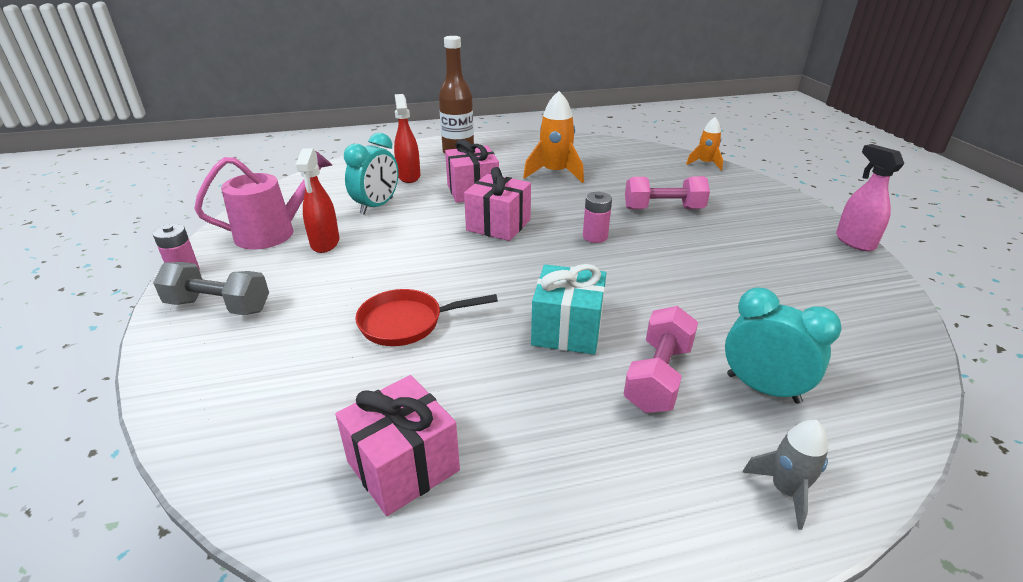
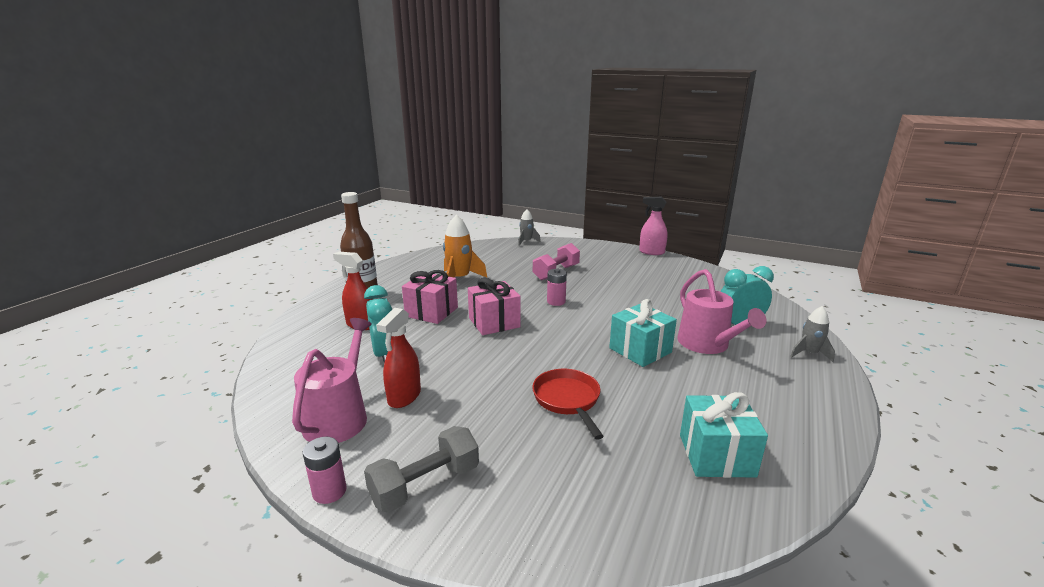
camera: 50 degrees left, 10 degrees down
(325, 243) = (404, 397): red spray bottle -> red spray bottle turned 75 degrees clockwise
(403, 466) = (716, 455): pink gift -> turquoise gift
(407, 323) = (568, 400): red pan -> red pan turned 135 degrees clockwise
(658, 376) = (707, 344): pink dumbbell -> pink watering can
(705, 163) = (526, 241): orange rocket -> grey rocket

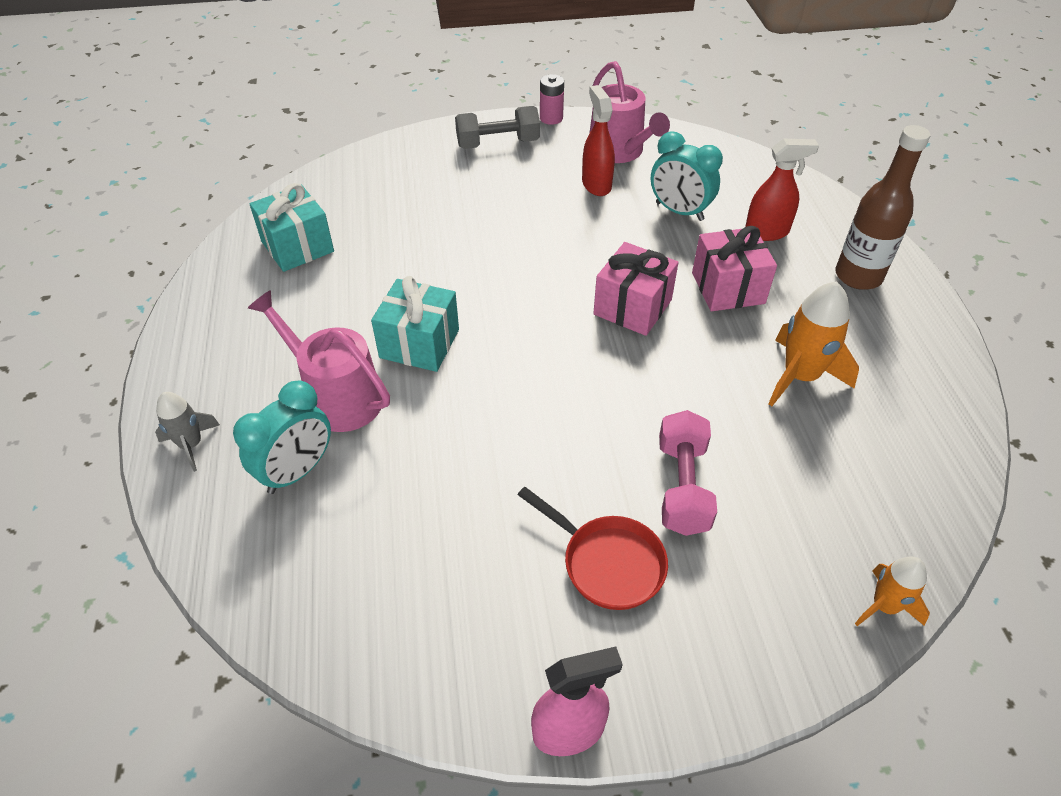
camera: 145 degrees right, 25 degrees up
(425, 484) = (498, 143): grey dumbbell -> grey dumbbell turned 60 degrees clockwise
(526, 241) = (884, 606): grey rocket -> orange rocket
(556, 302) = (600, 393): pink battery -> none
(568, 400) = (454, 242): red pan -> red pan (607, 563)

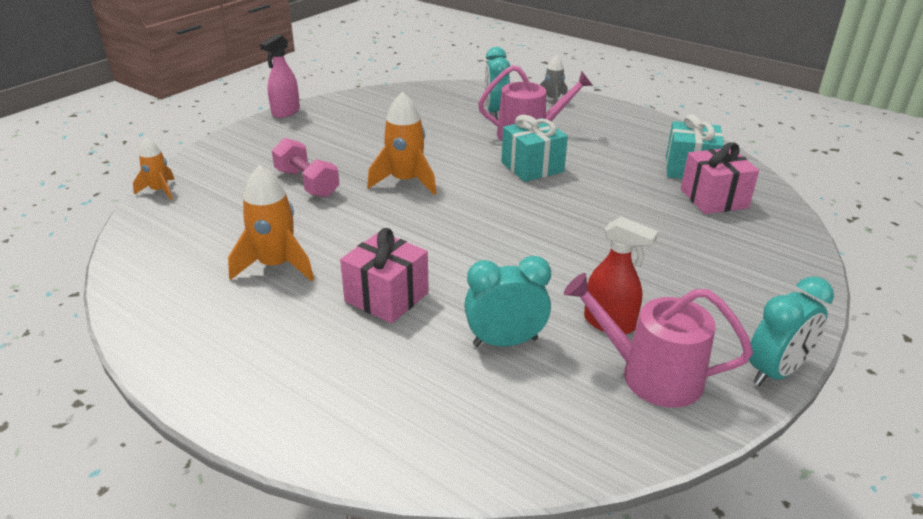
camera: 135 degrees right, 15 degrees down
(498, 143) = (751, 309): grey dumbbell -> none
(551, 118) = (775, 372): pink battery -> turquoise clock
(570, 411) = (405, 181): none -> orange rocket
(607, 563) = (317, 147): red pan -> none
(632, 307) = (441, 246): pink gift -> pink gift (714, 199)
(767, 232) = (403, 371): red spray bottle -> none
(858, 276) = (276, 375): brown bottle -> none

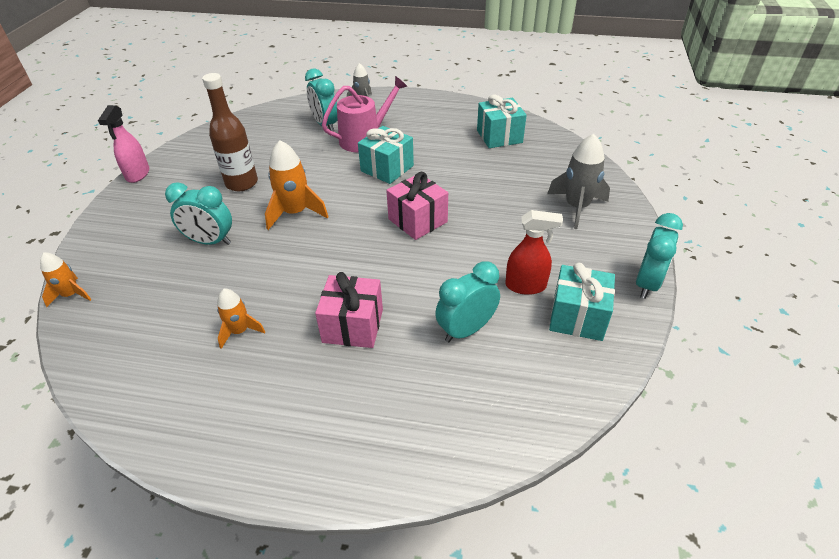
camera: 25 degrees left, 10 degrees up
(276, 265) = (240, 331): orange rocket -> orange rocket, size x0.60
(307, 183) = (210, 241): pink dumbbell -> turquoise clock
(373, 143) = (242, 183): none -> brown bottle
(651, 375) = (577, 317): pink watering can -> turquoise gift
(714, 199) = (530, 157): pink gift -> pink gift (418, 220)
(737, 264) = (576, 207): none -> grey rocket

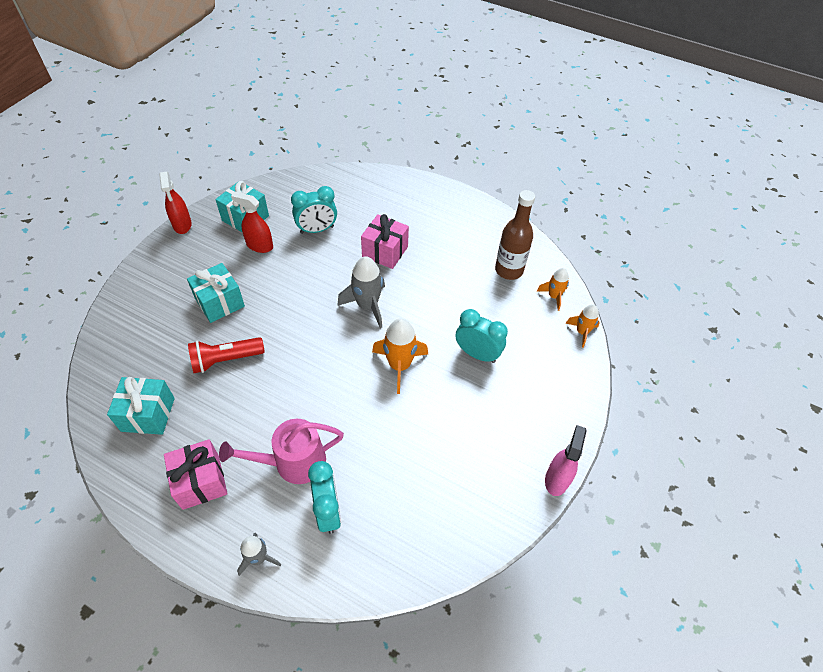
camera: 165 degrees left, 10 degrees up
(240, 331) = (458, 268): orange rocket -> orange rocket (553, 296)
(242, 183) = (444, 425): brown bottle -> brown bottle (509, 270)
(387, 168) = (293, 400): turquoise gift -> turquoise gift (220, 302)
(418, 220) = (299, 324): pink gift -> pink gift (201, 482)
(468, 178) = (226, 360): none -> red flashlight
(576, 207) = (164, 297): grey rocket -> grey rocket (367, 306)
(647, 283) = (182, 225): turquoise clock -> red spray bottle

